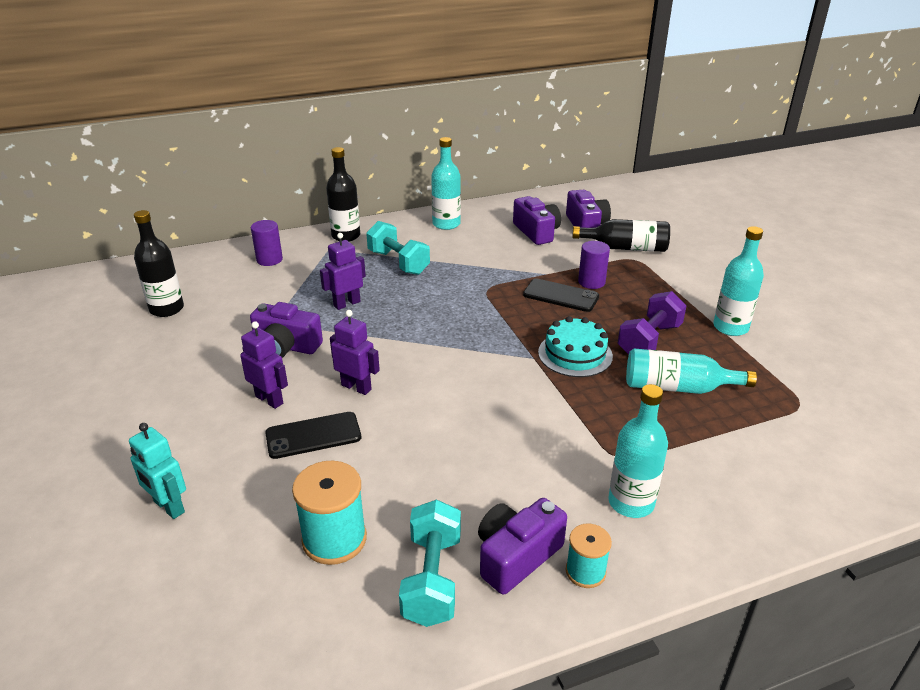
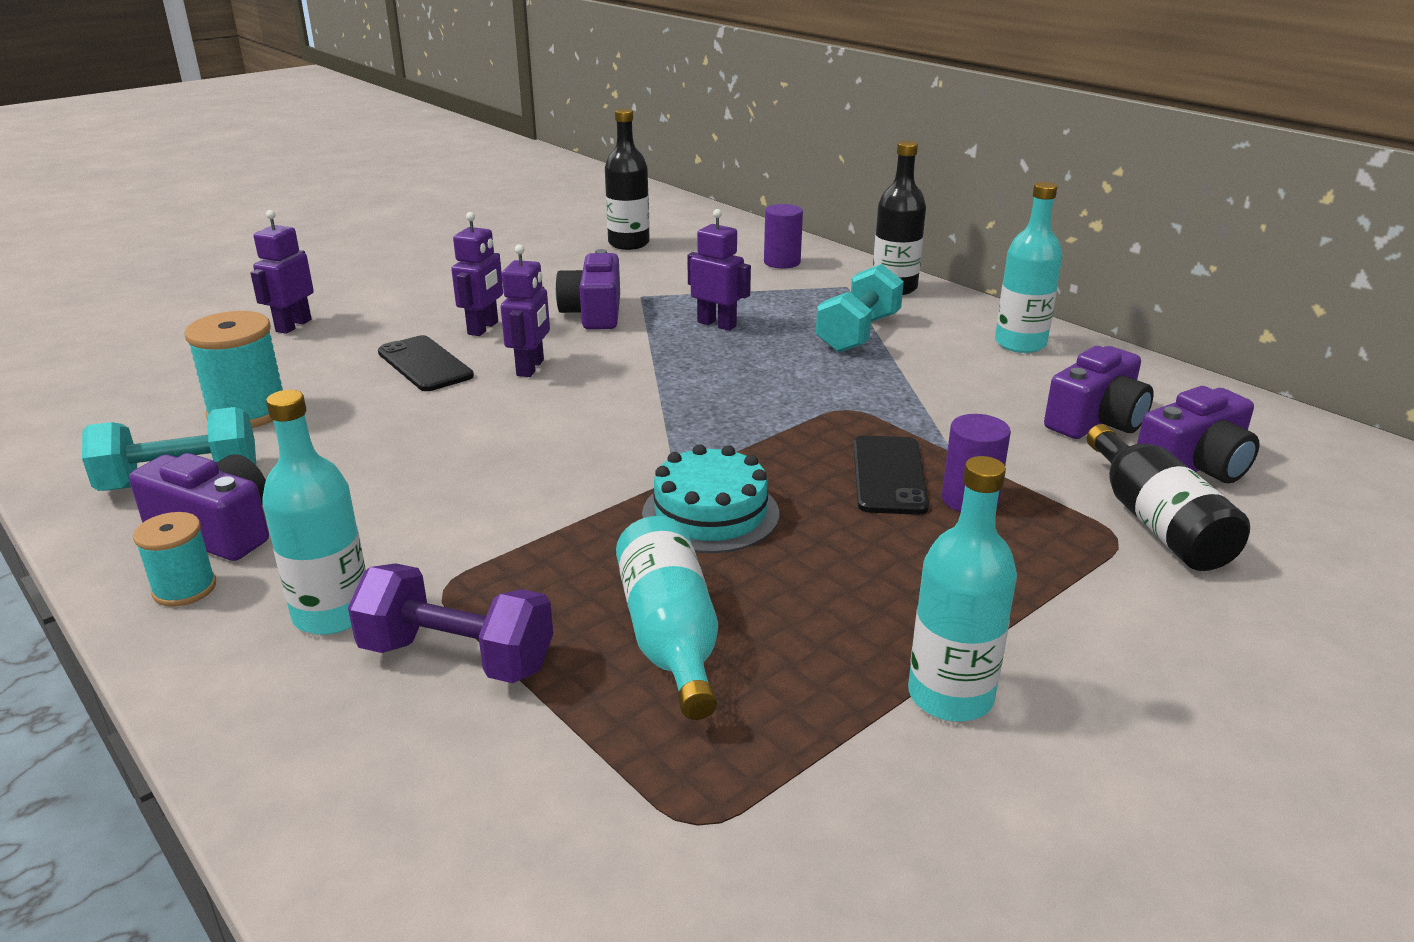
camera: 70 degrees right, 5 degrees down
(168, 507) = (293, 325): turquoise robot -> purple robot
(649, 340) = (811, 587): purple dumbbell -> purple dumbbell (457, 657)

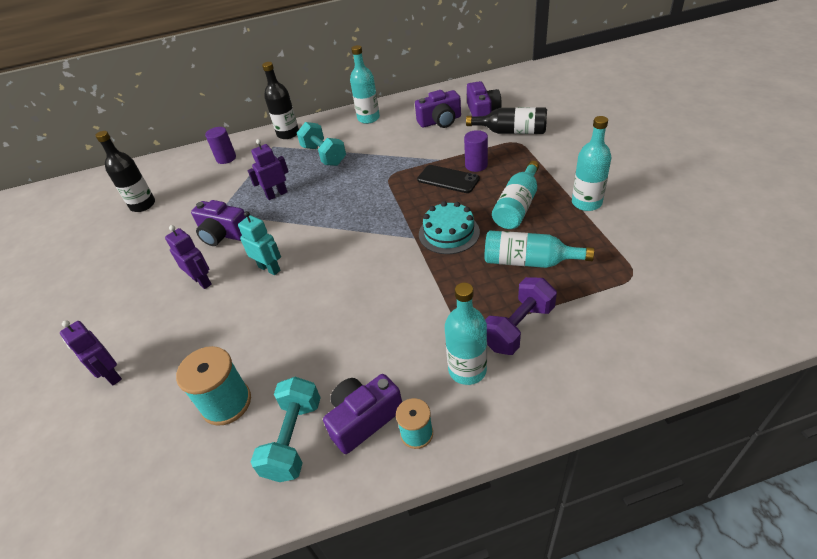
camera: 60 degrees left, 15 degrees up
(425, 364) = (228, 312): black phone -> none
(531, 368) = (269, 268): purple robot -> turquoise robot
(858, 585) = (517, 206): none -> turquoise bottle
(1096, 421) = (440, 121): purple camera -> purple camera turned 90 degrees clockwise

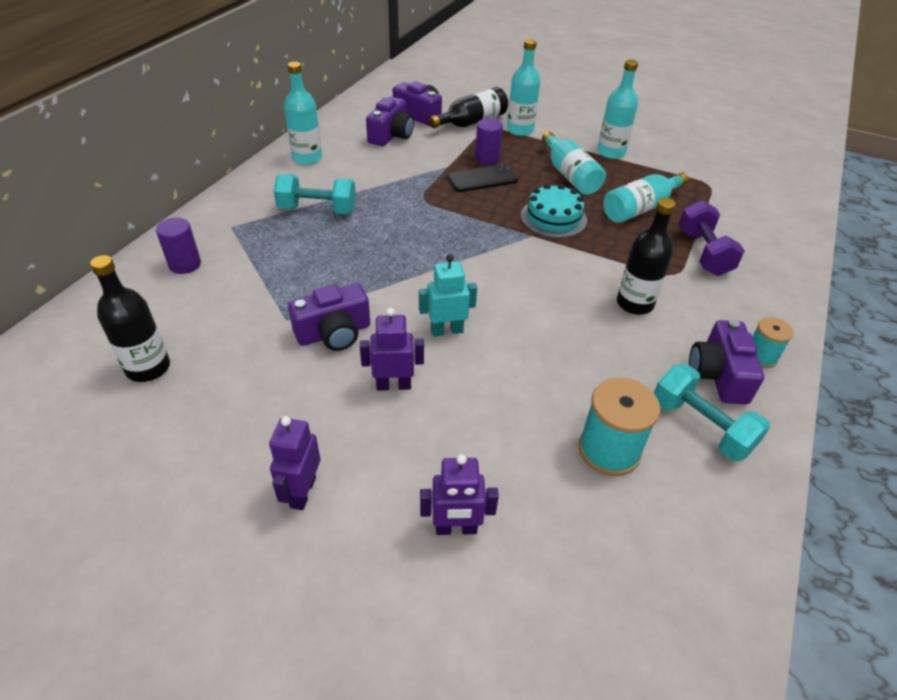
camera: 55 degrees left, 0 degrees up
(276, 194) = (328, 267): purple robot -> purple robot (302, 492)
(288, 134) = (229, 207): black bottle -> black bottle (634, 303)
(467, 370) = (720, 298): turquoise bottle -> turquoise bottle (520, 130)

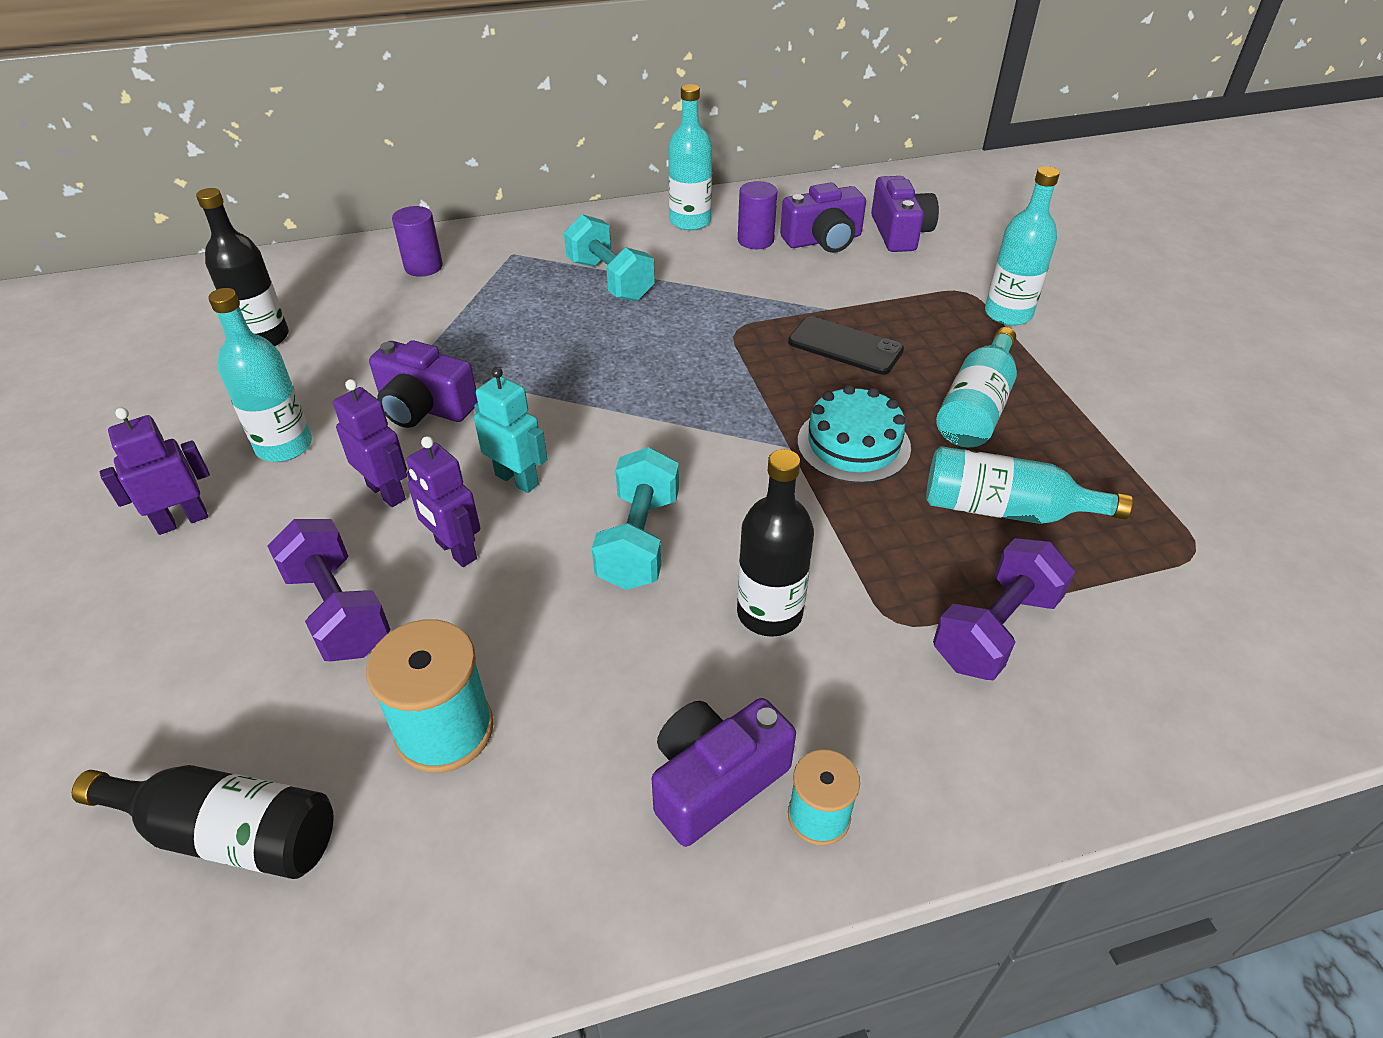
camera: 50 degrees right, 0 degrees up
(456, 528) = (212, 658): purple robot -> purple robot (455, 550)
(472, 122) = (955, 272): black bottle -> black bottle (230, 833)
(475, 452) = (338, 611): none -> purple dumbbell
(487, 159) = (895, 326): purple cylinder -> purple cylinder (755, 240)
(611, 152) = (1101, 413): turquoise bottle -> turquoise bottle (284, 446)
(701, 426) = (581, 809): turquoise dumbbell -> turquoise dumbbell (639, 541)

